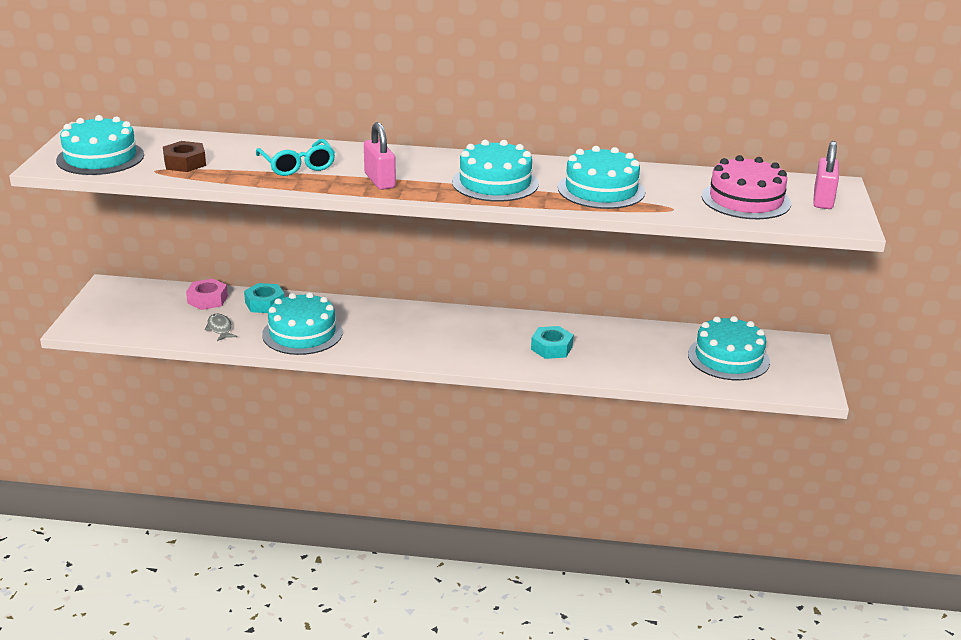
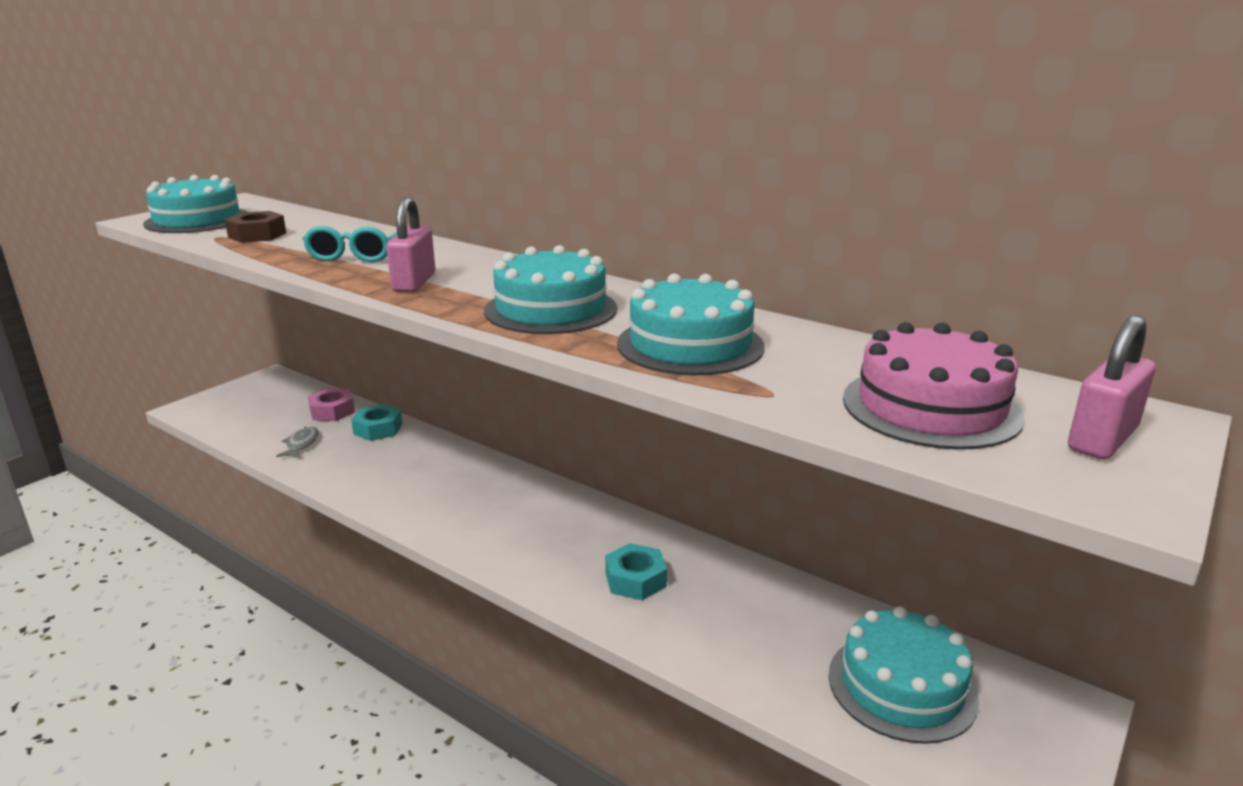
camera: 30 degrees right, 5 degrees down
(302, 333) = (370, 472): turquoise cake -> none

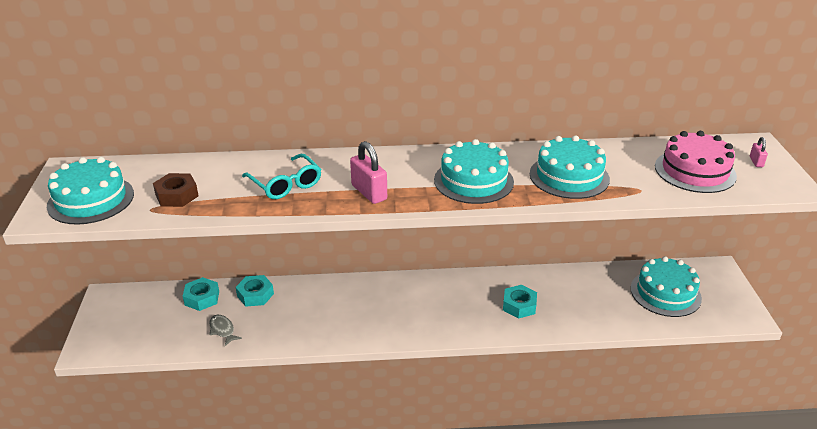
camera: 40 degrees left, 10 degrees up
(332, 411) = (202, 298): pink nut -> turquoise nut
(1102, 439) = (756, 162): pink padlock -> pink padlock, size x0.52

